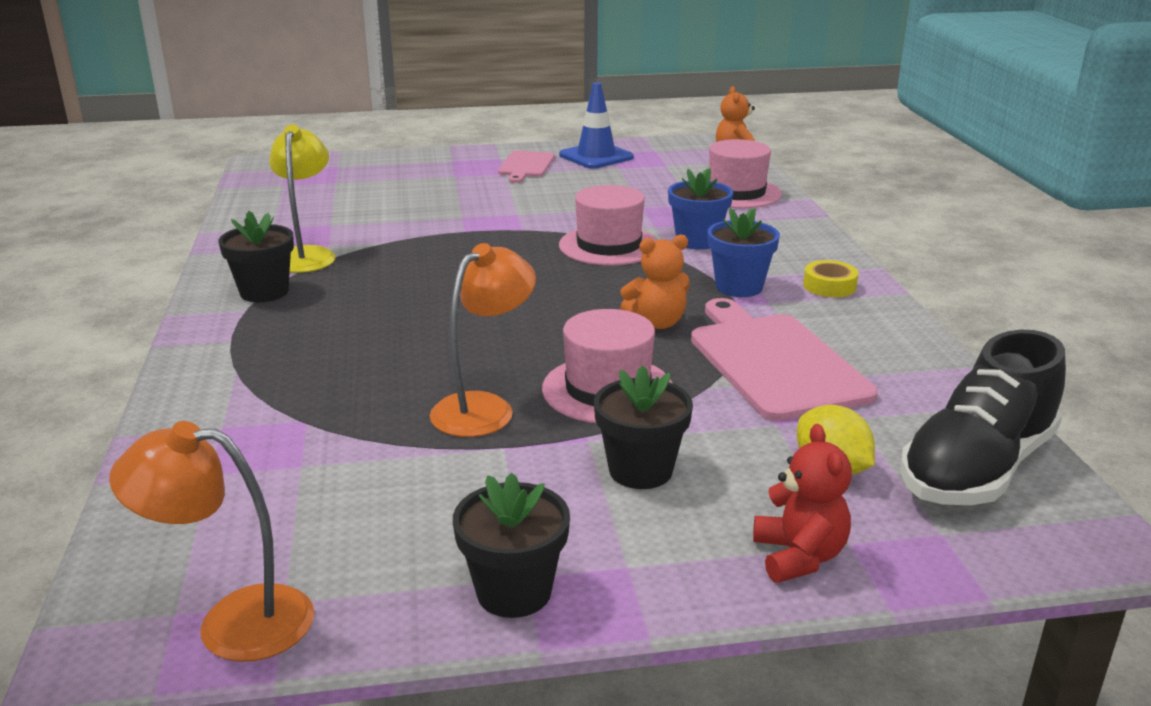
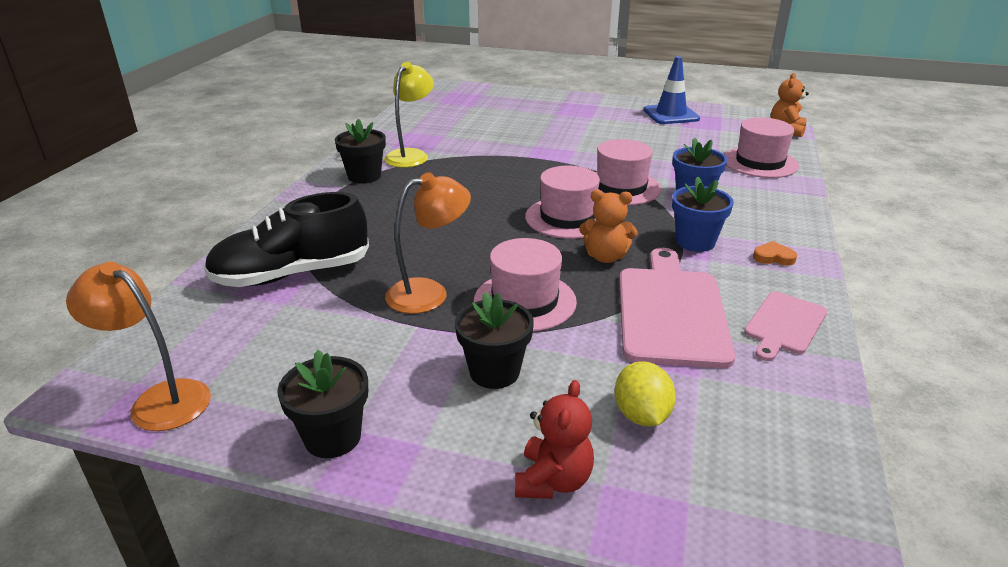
camera: 25 degrees right, 5 degrees up
(526, 166) = (612, 114): pink cutting board -> pink cutting board (784, 324)
(576, 290) = (567, 218): none -> pink hat
(829, 286) = (773, 257): yellow tape -> orange heart
(976, 468) = (770, 453): black shoe -> black shoe (292, 274)

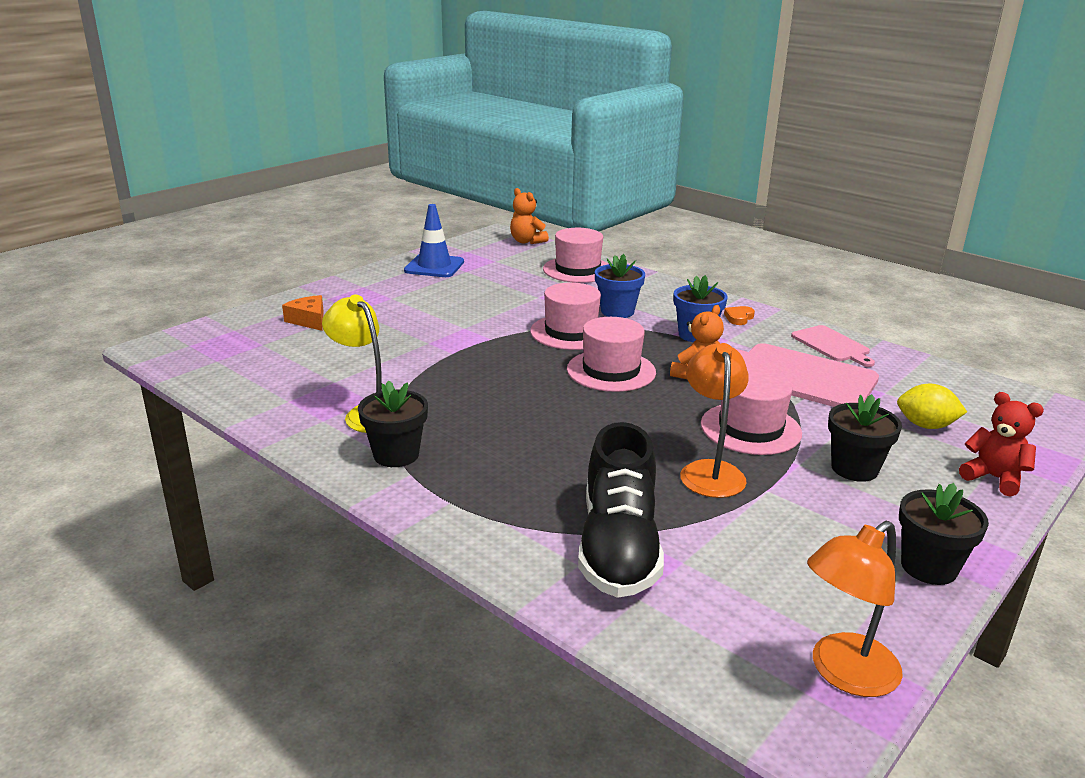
camera: 65 degrees left, 5 degrees down
(522, 106) = (309, 320): none -> orange cheese

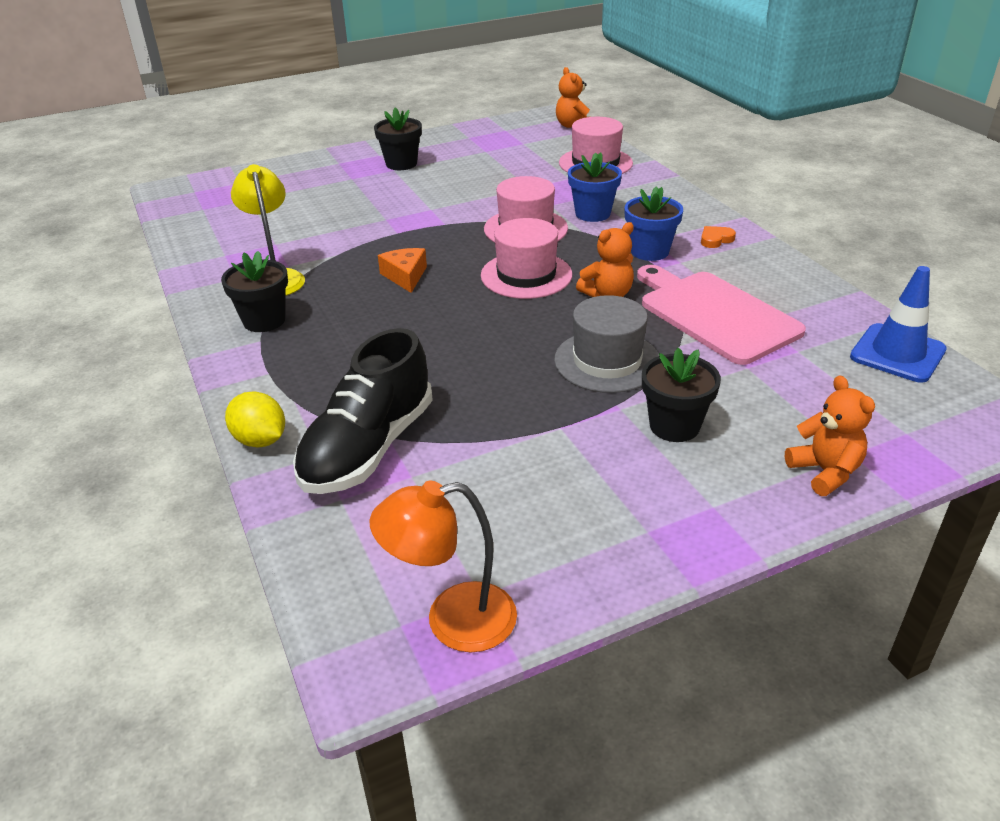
camera: 25 degrees right, 10 degrees up
(309, 320) = (305, 182): orange cheese -> orange cheese (405, 276)
(434, 266) = (460, 142): blue traffic cone -> blue traffic cone (897, 353)
(710, 471) = (523, 395): orange lamp -> none
(750, 428) = (607, 361): pink hat -> grey hat
(832, 345) = (791, 287): pink cutting board -> none
(926, 426) = (806, 397): yellow lemon -> yellow lemon (260, 440)
(928, 567) = (646, 546): black flower pot -> black flower pot (401, 164)
(994, 478) = (825, 472): red teddy bear -> orange teddy bear

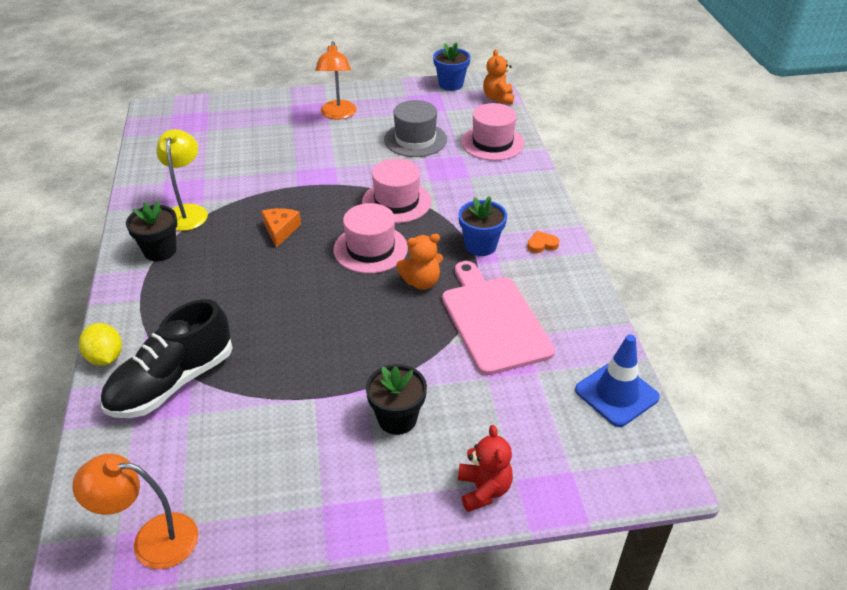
camera: 15 degrees right, 5 degrees up
(401, 164) = (338, 114): black flower pot -> orange lamp
(592, 214) = (458, 197): blue flower pot -> blue flower pot (451, 84)
(607, 361) = (383, 346): grey hat -> grey hat (415, 139)
(825, 472) = (483, 489): orange teddy bear -> red teddy bear

